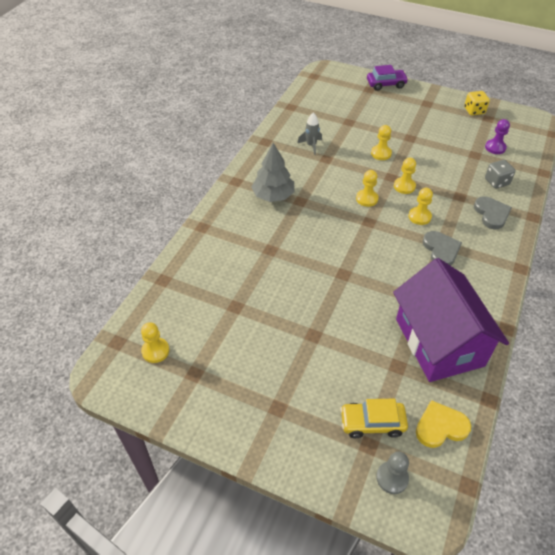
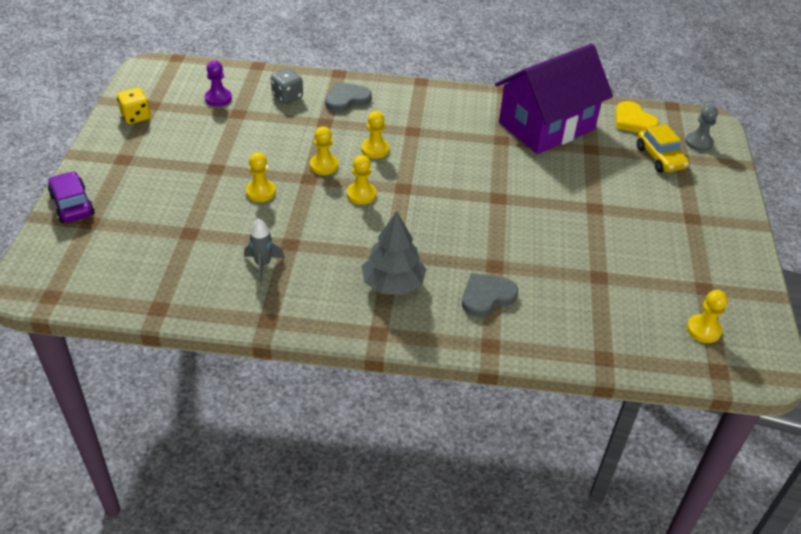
camera: 110 degrees left, 5 degrees down
(441, 250) = (422, 131): grey heart -> grey heart (487, 296)

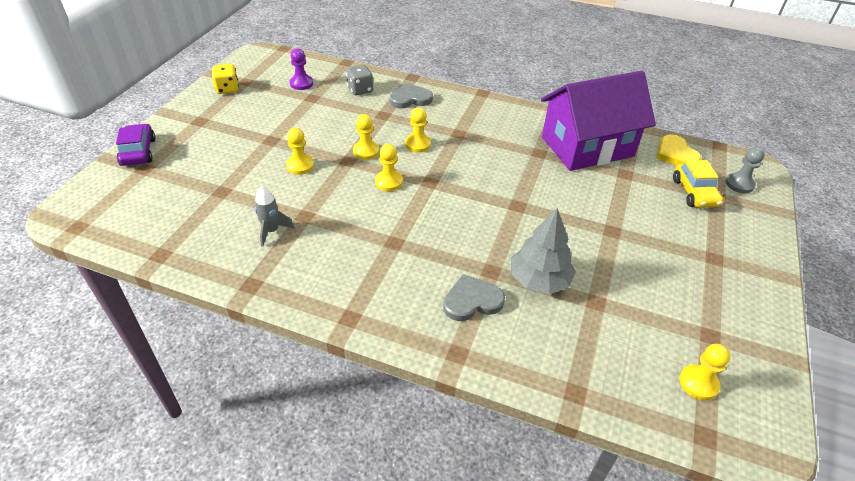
camera: 15 degrees right, 0 degrees up
(393, 284) = (384, 271): grey tree -> grey tree (539, 280)

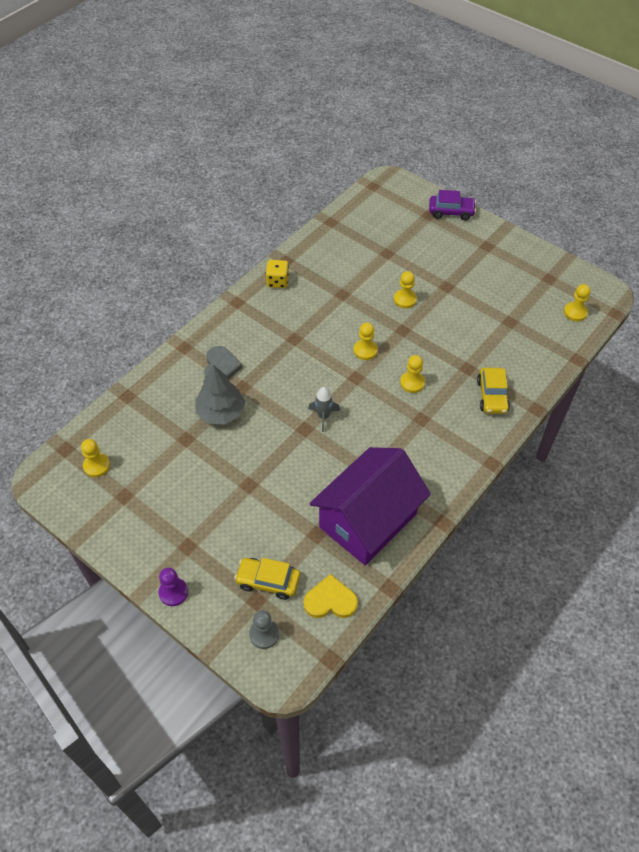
camera: 110 degrees right, 10 degrees up
(227, 89) = (537, 266): yellow dice -> yellow dice (277, 281)
(271, 231) = (333, 275): grey rocket -> grey rocket (323, 416)
(301, 83) = (538, 317): purple pawn -> purple pawn (173, 592)
(360, 90) = (517, 359): grey dice -> none
(366, 151) = (412, 344): yellow pawn -> yellow pawn (575, 312)
(410, 99) = (492, 396): grey heart -> yellow car
(587, 147) = (368, 520): purple house -> purple house turned 45 degrees clockwise

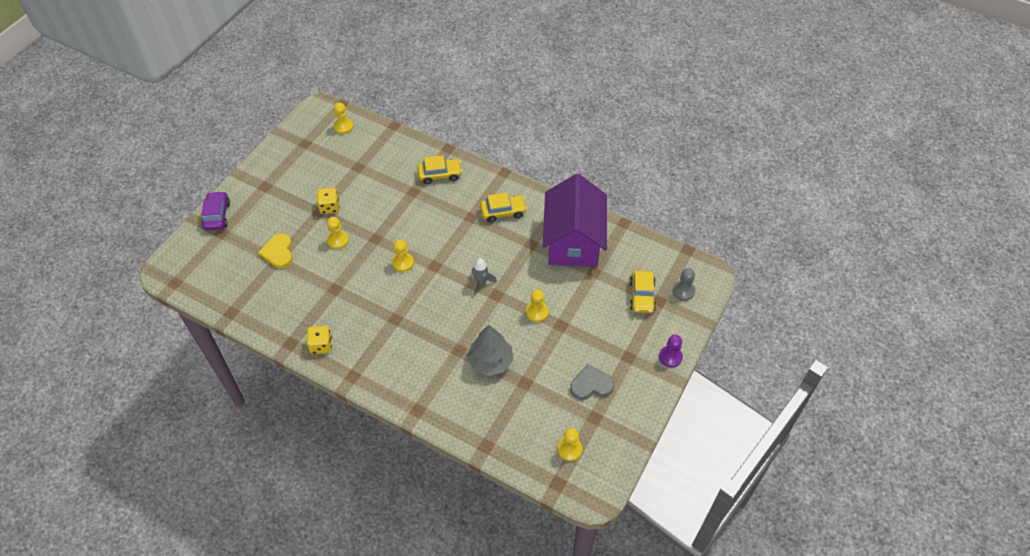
camera: 100 degrees left, 0 degrees up
(221, 367) = (438, 372): grey heart -> grey heart (591, 384)
(330, 600) = (645, 255): yellow heart -> yellow heart (278, 252)
(368, 520) = (573, 241): purple house -> purple house turned 60 degrees clockwise
(412, 383) = (434, 226): yellow pawn -> yellow pawn (537, 312)
(425, 452) = (503, 212): none -> yellow car
(452, 295) = (329, 207): none -> yellow dice

